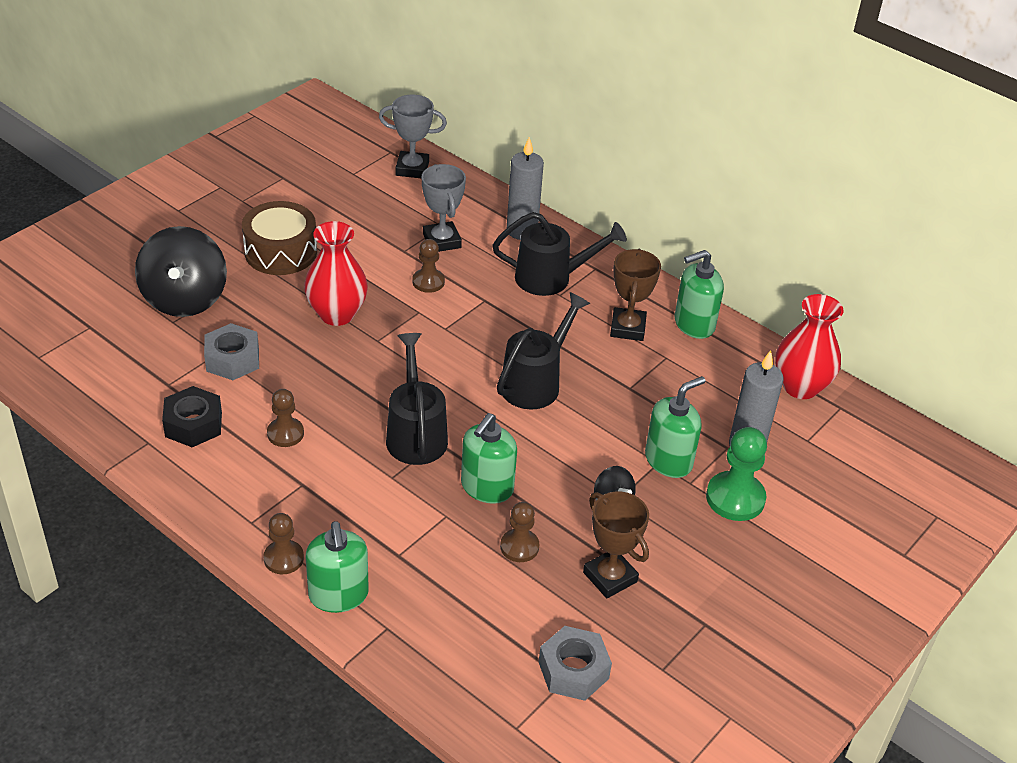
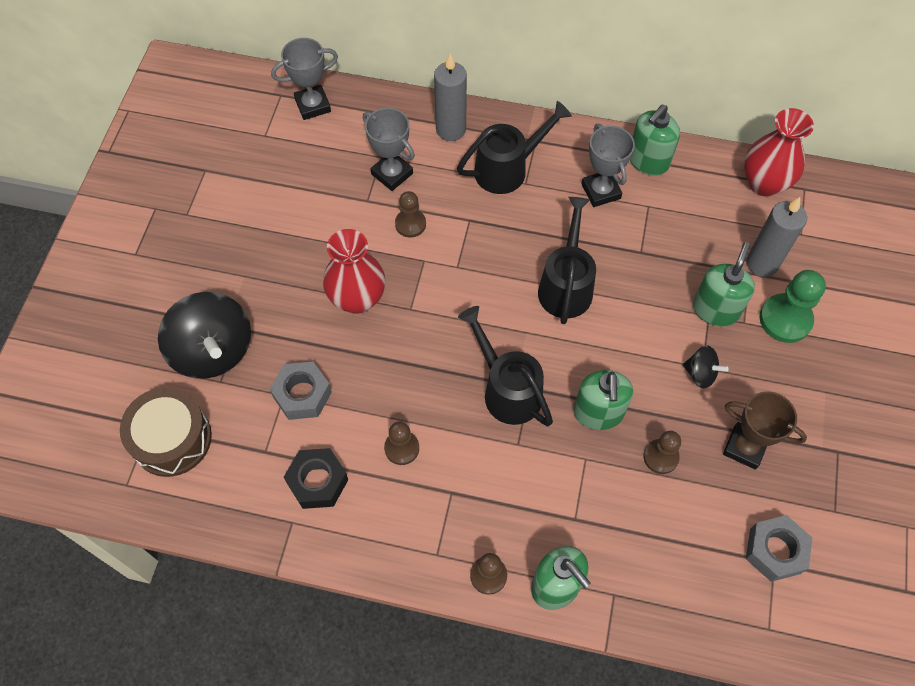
camera: 25 degrees left, 20 degrees up
(281, 252) = (261, 255): brown drum -> brown drum (172, 439)
(627, 328) = (600, 191): brown trophy -> grey trophy

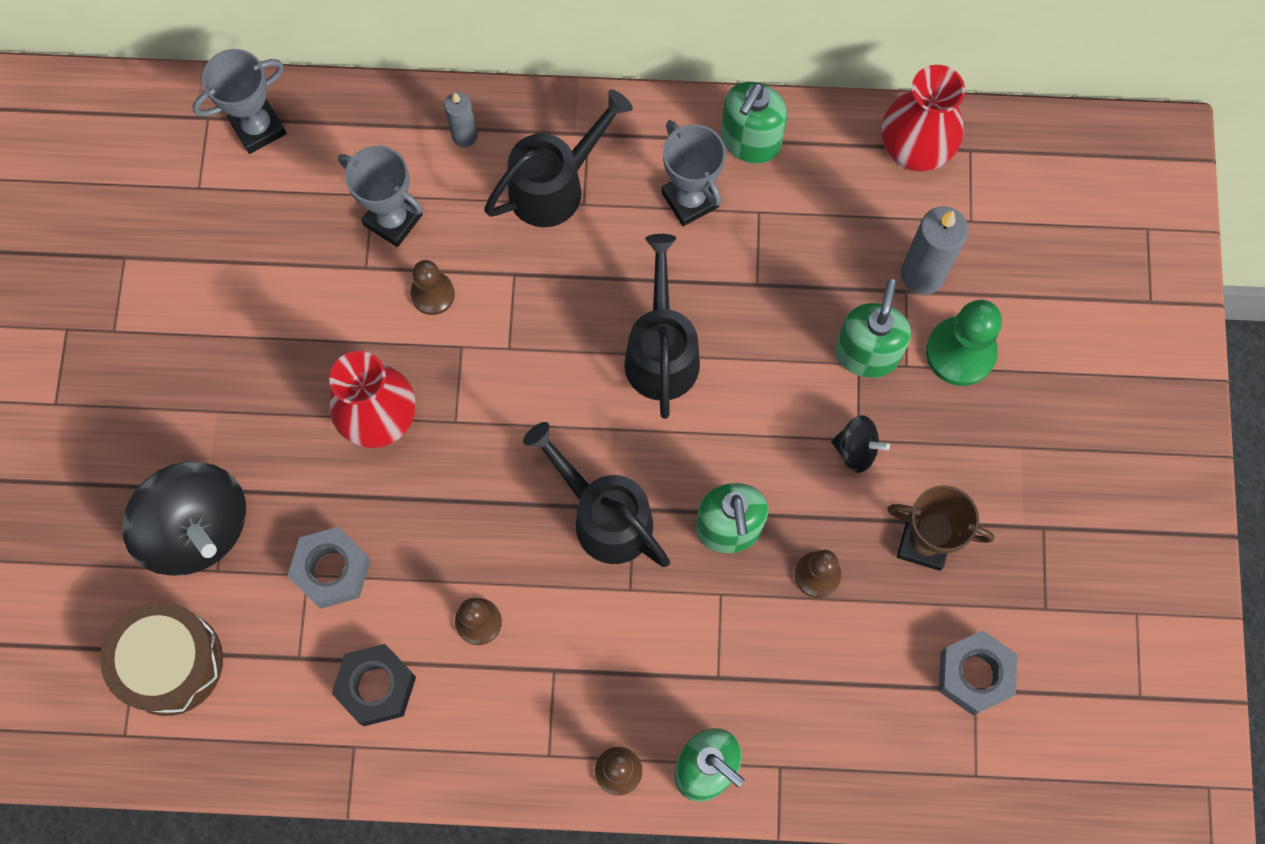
camera: 10 degrees left, 10 degrees up
(451, 130) = (464, 136): grey candle -> grey candle, size x0.59

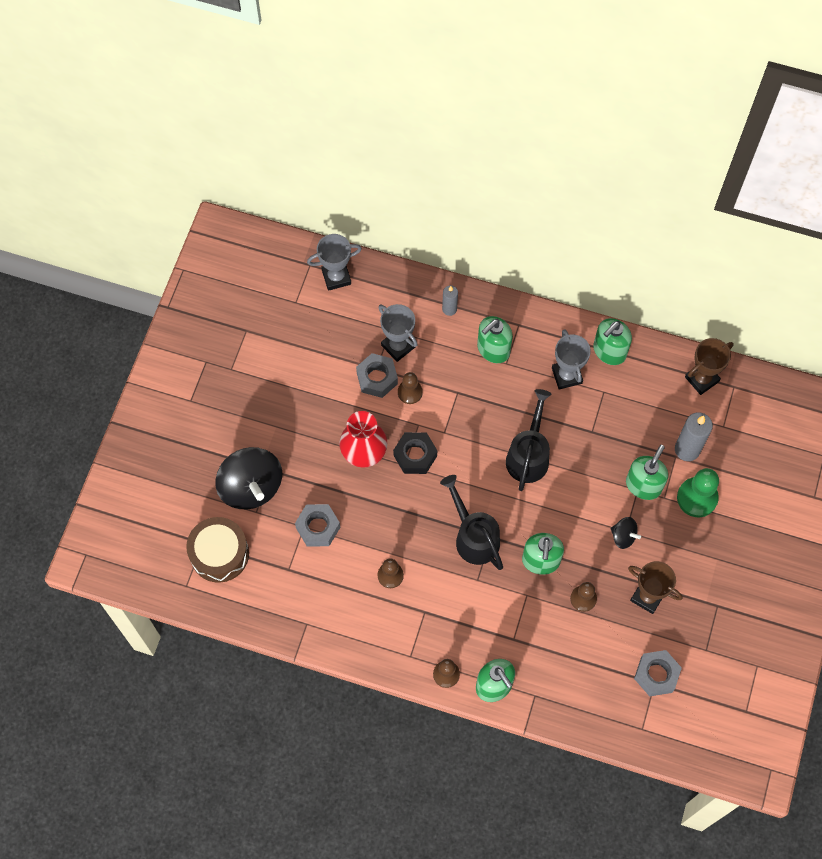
camera: 15 degrees right, 5 degrees down
(370, 284) = (377, 378): none -> grey nut
(376, 686) = (326, 595): black nut -> black nut (415, 455)
(555, 185) = (493, 349): black watering can -> green soap dispenser
(914, 150) = (701, 379): red vase -> brown trophy

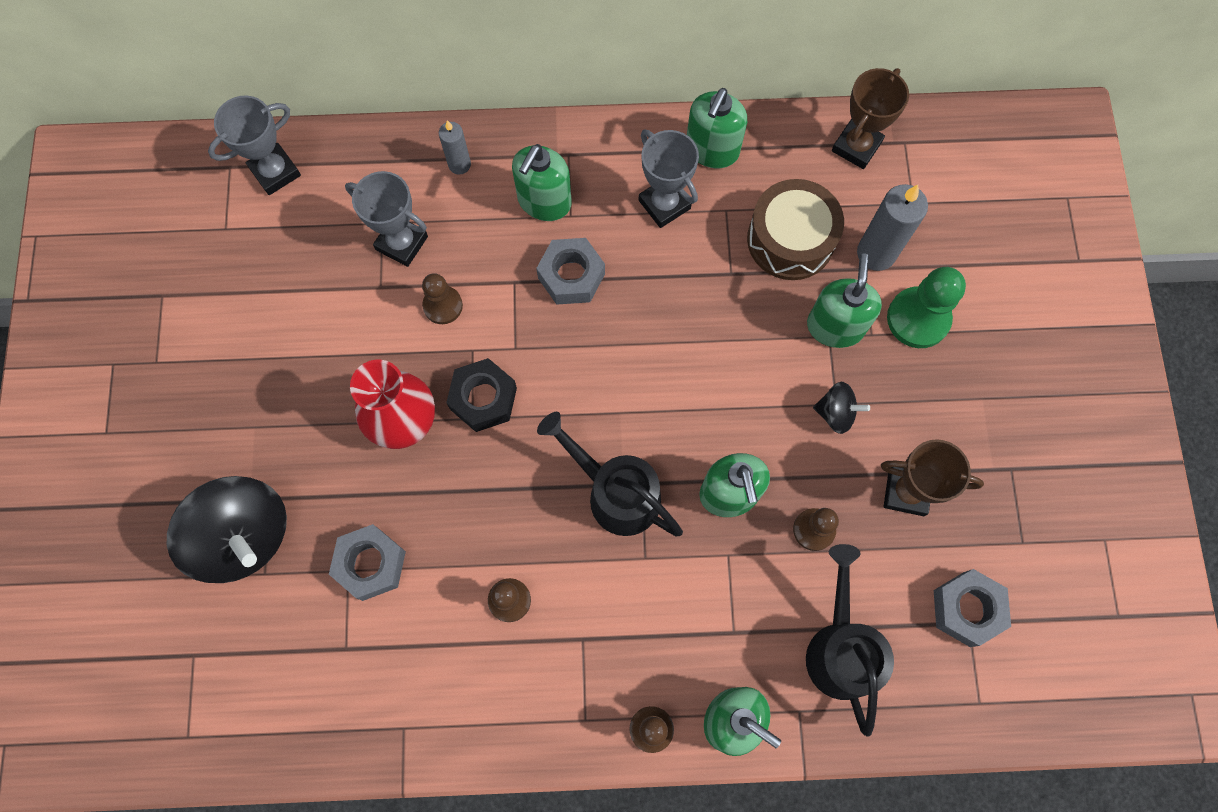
camera: 20 degrees left, 5 degrees up
(219, 554) = (226, 664): brown drum -> brown drum (790, 239)
(377, 378) = (386, 301): grey nut -> grey nut (571, 276)
(529, 455) = (652, 339): black watering can -> black watering can (840, 647)

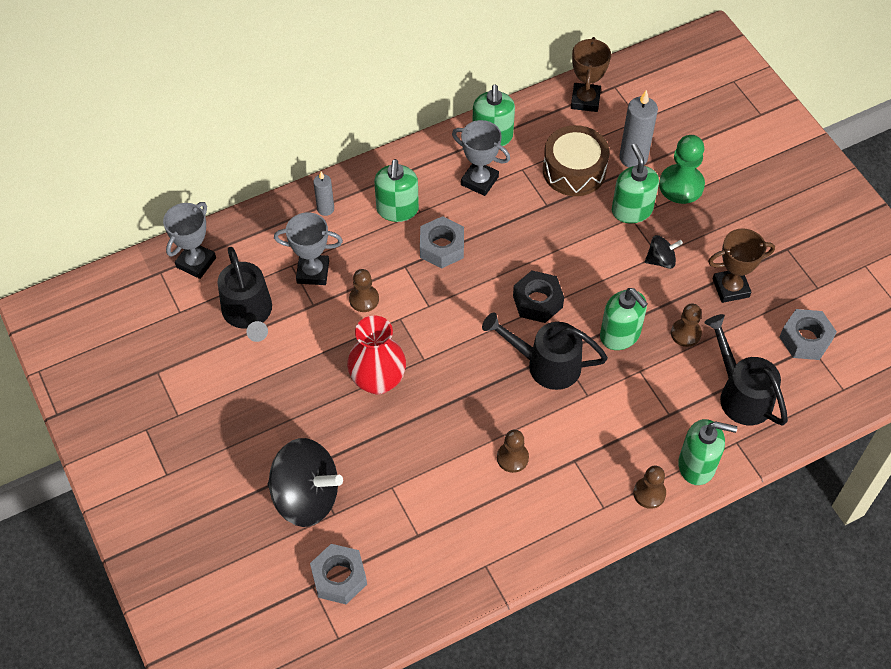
camera: 25 degrees left, 15 degrees down
(300, 266) = (248, 314): none -> black watering can
(370, 564) = (405, 476): grey nut -> grey nut (339, 578)
(483, 399) = (424, 344): black nut -> black nut (537, 301)

